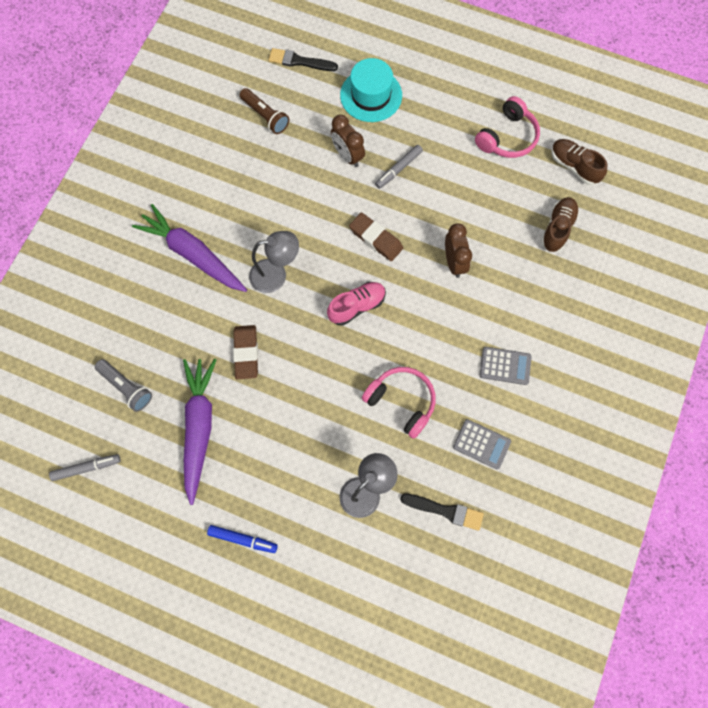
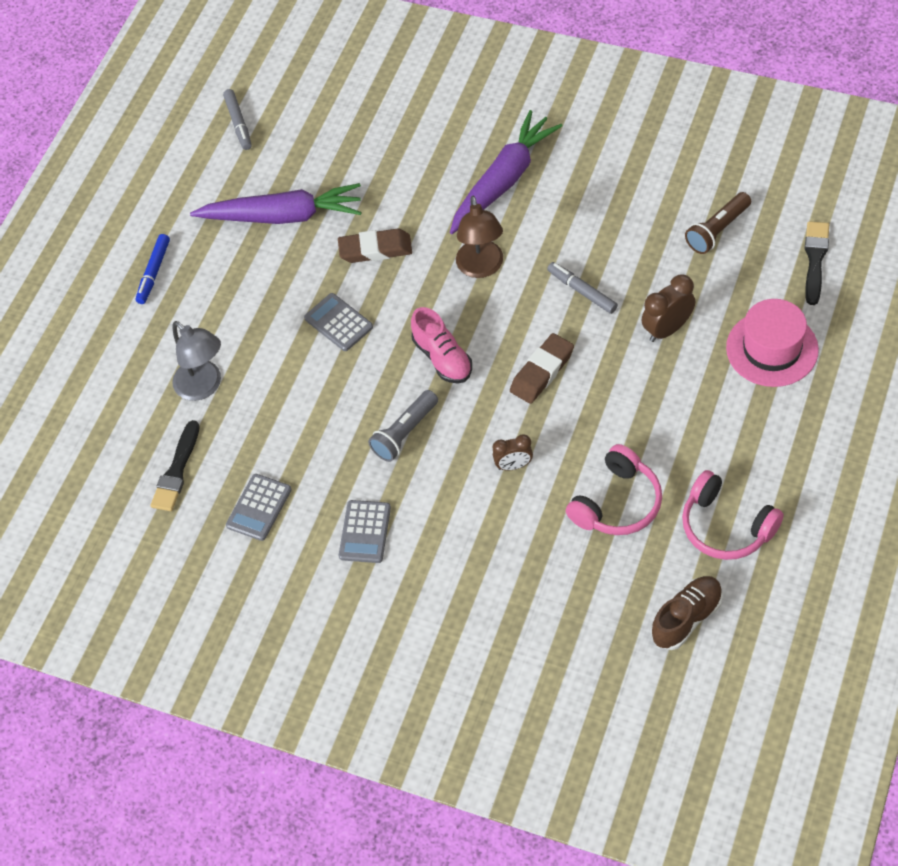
camera: 95 degrees right, 15 degrees down
(126, 387) = (331, 143): grey flashlight -> grey flashlight (405, 433)
(276, 275) = (481, 268): grey lamp -> brown lamp
(315, 383) = (338, 323): none -> grey calculator
(371, 95) = (772, 349): turquoise hat -> pink hat
(398, 169) = (653, 391): grey marker -> grey marker (582, 291)
(402, 401) = (315, 416): pink headphones -> pink headphones (617, 503)
(454, 262) = (513, 465): brown clock -> brown clock, size x0.66
(557, 228) = (577, 595): brown shoe -> none

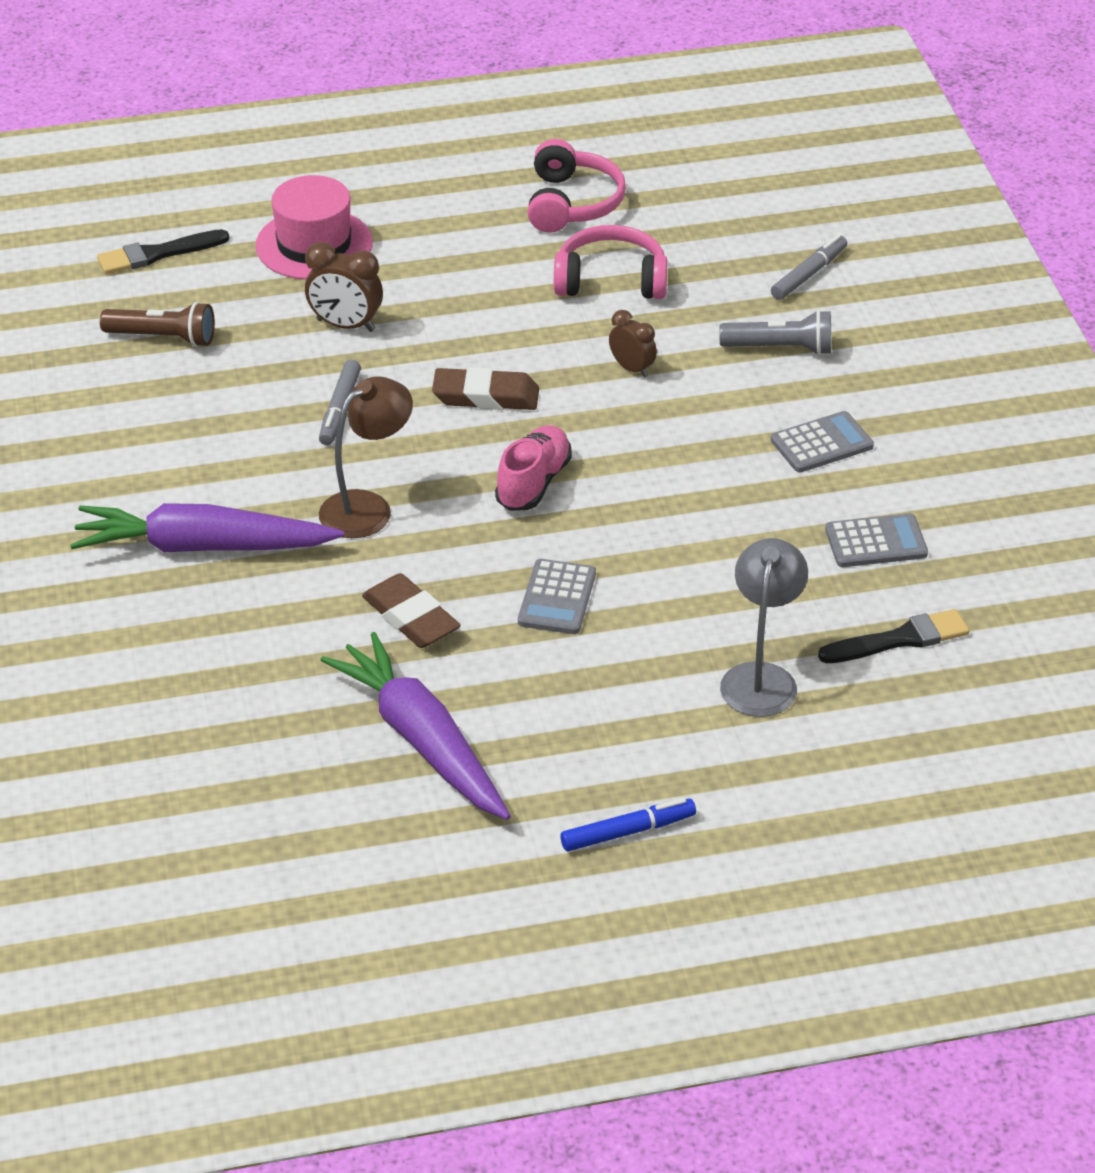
camera: 130 degrees left, 15 degrees down
(238, 123) = (277, 885): grey marker -> grey marker (809, 274)
(405, 433) = (666, 469): grey flashlight -> grey flashlight (780, 348)
(686, 618) = (700, 193): brown shoe -> none

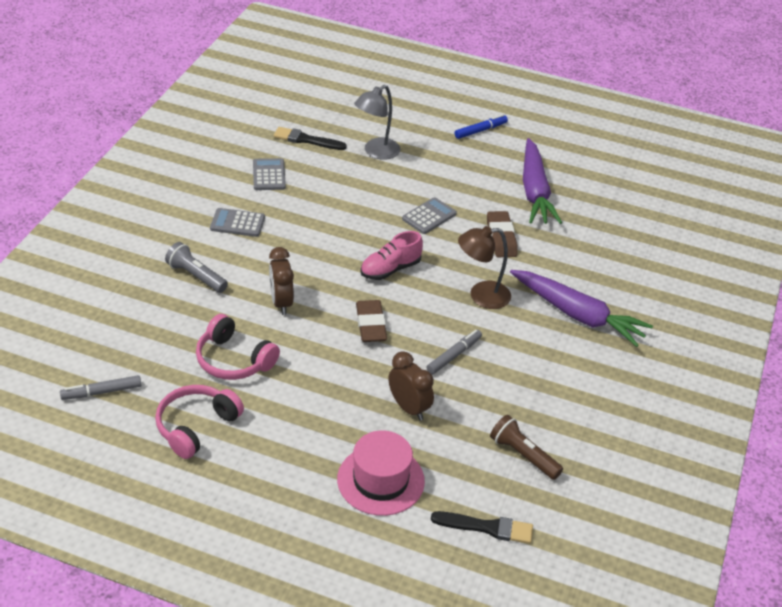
camera: 150 degrees left, 0 degrees up
(486, 396) = (371, 325): brown eraser -> brown eraser turned 45 degrees clockwise
(627, 832) = (480, 130): blue marker -> blue marker turned 135 degrees clockwise
(632, 368) = (281, 303): brown clock -> brown clock, size x1.51
(809, 274) = (128, 308): grey marker -> grey marker (102, 392)
(876, 542) = (269, 175): grey calculator -> grey calculator turned 60 degrees clockwise

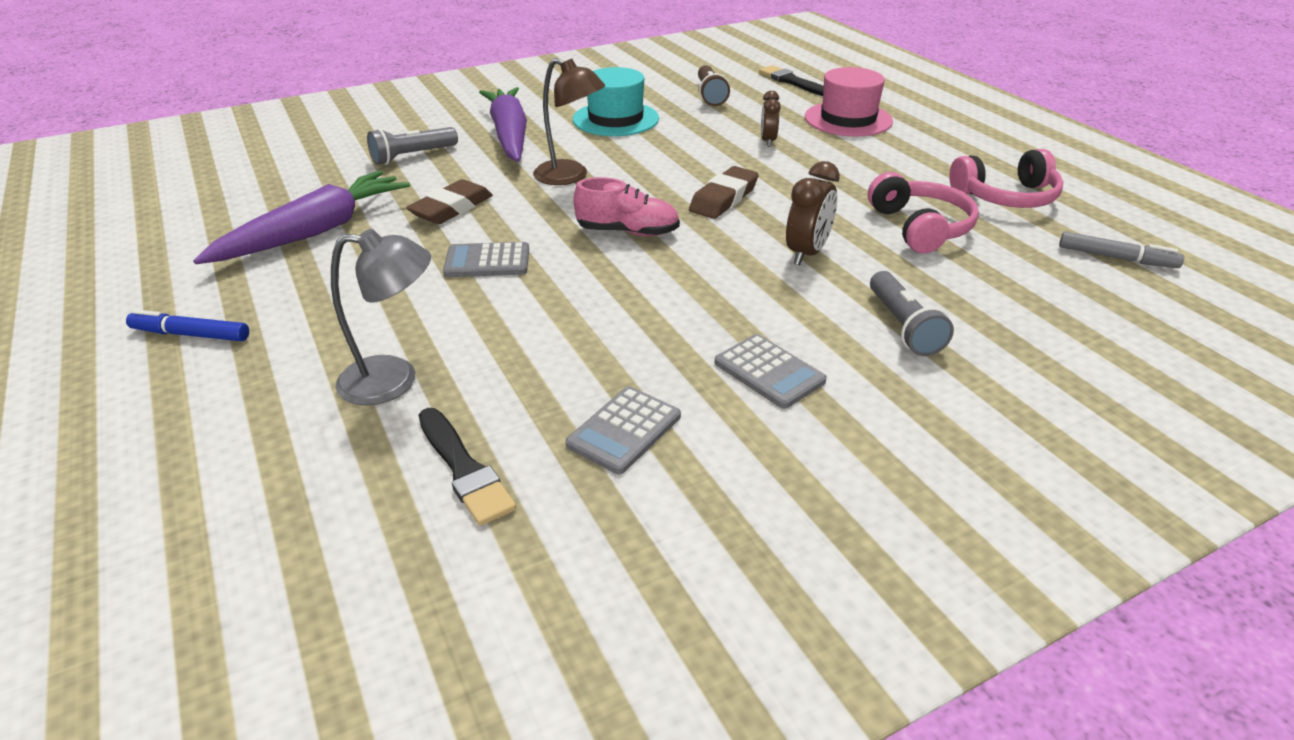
camera: 135 degrees left, 5 degrees down
(409, 408) = (768, 141): brown clock -> brown clock, size x0.66
(454, 355) = (673, 153): grey marker -> none
(542, 374) = (615, 119): none -> turquoise hat
(594, 263) = (412, 156): none -> grey flashlight

